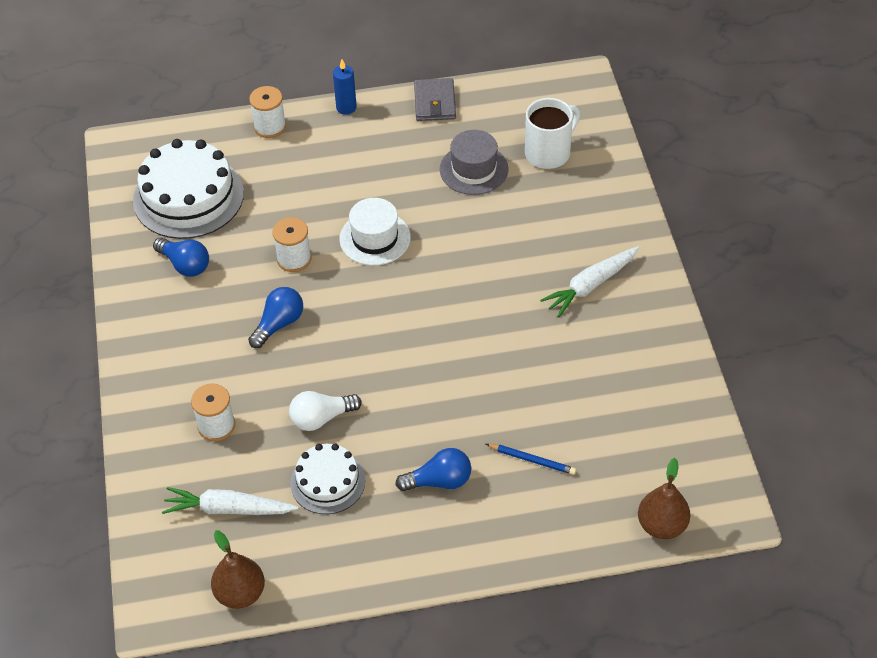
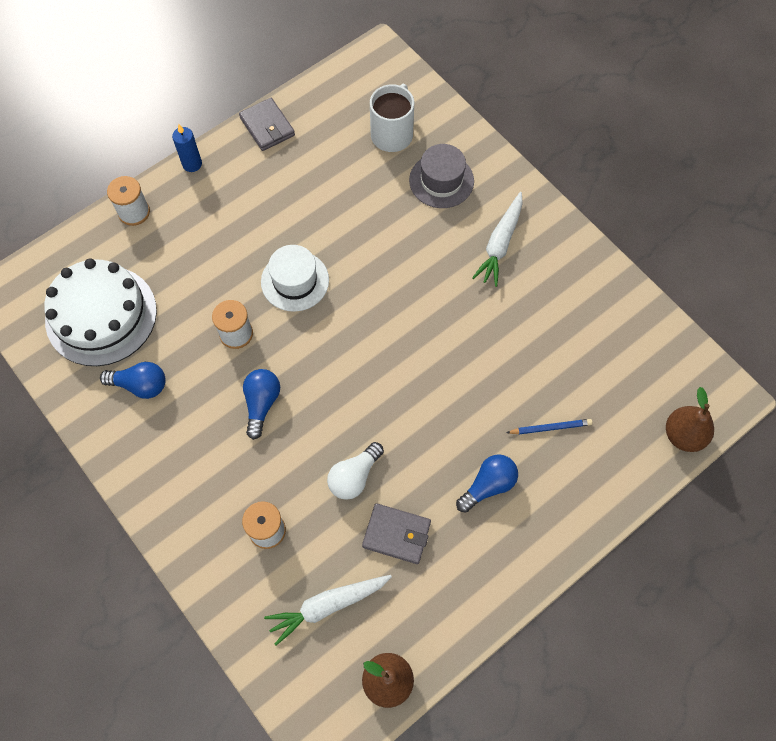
camera: 30 degrees left, 15 degrees up
(328, 481) = (396, 534): white cake -> grey wallet
(474, 169) = (339, 177): grey hat -> grey hat (441, 180)

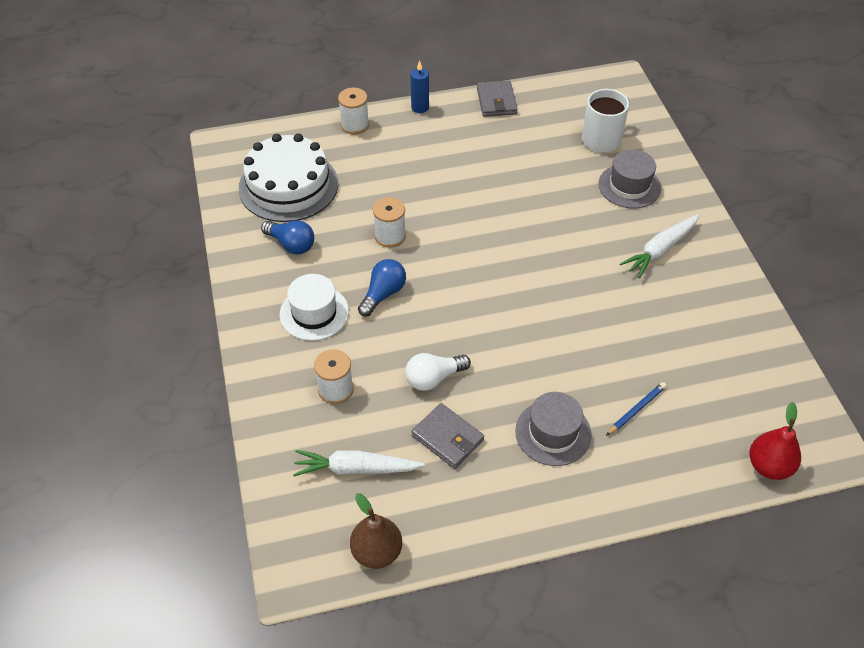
camera: 25 degrees right, 15 degrees down
(295, 281) = (460, 216): white hat -> white hat (314, 313)
(488, 485) = (553, 433): blue light bulb -> grey hat
(550, 428) = (636, 410): blue pencil -> blue pencil turned 60 degrees counterclockwise
(683, 435) = (769, 466): brown pear -> red pear

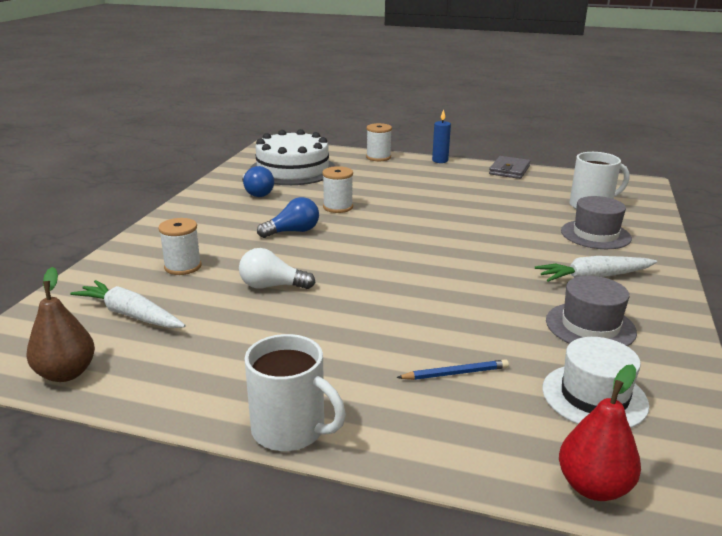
camera: 30 degrees right, 25 degrees down
(314, 313) = (225, 226): white hat -> white hat (594, 396)
(447, 438) = (235, 325): grey wallet -> none
(553, 433) = (342, 357): grey hat -> grey hat (590, 326)
(576, 516) = (290, 430): none -> white mug

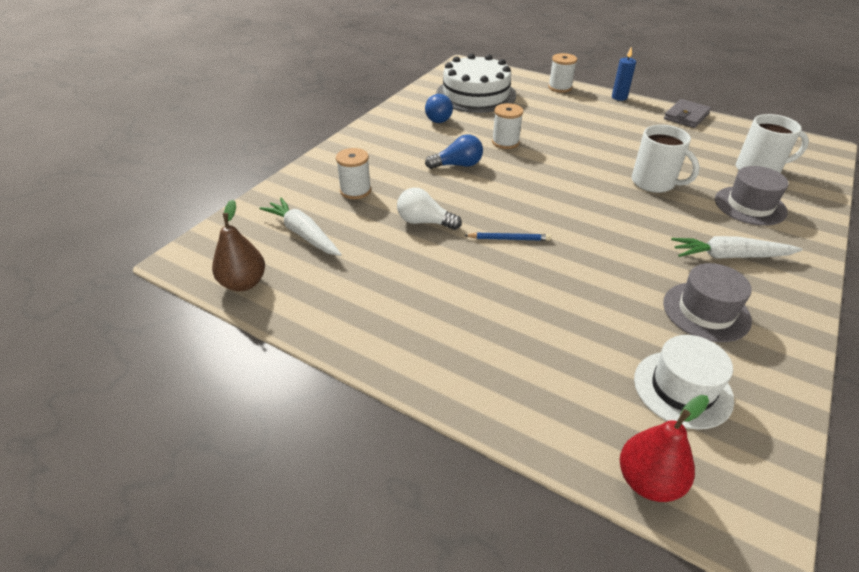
camera: 15 degrees right, 15 degrees up
(290, 430) = (403, 370): white mug -> white mug (654, 183)
(455, 373) = (560, 340): blue pencil -> blue pencil (509, 239)

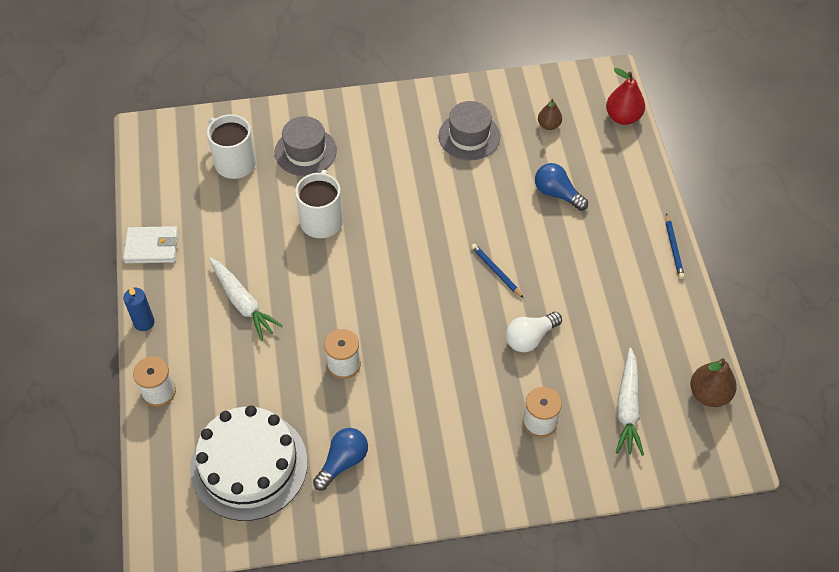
camera: 130 degrees left, 15 degrees up
(400, 372) = (673, 248): none -> blue pencil
(424, 222) = (530, 338): white light bulb -> white light bulb turned 75 degrees clockwise
(457, 165) = (423, 375): blue light bulb -> blue light bulb (557, 193)
(682, 389) = (549, 125): white hat -> brown pear
(686, 116) = (152, 247): grey wallet -> white wallet
(730, 256) = (392, 143): white carrot -> white carrot (243, 302)

